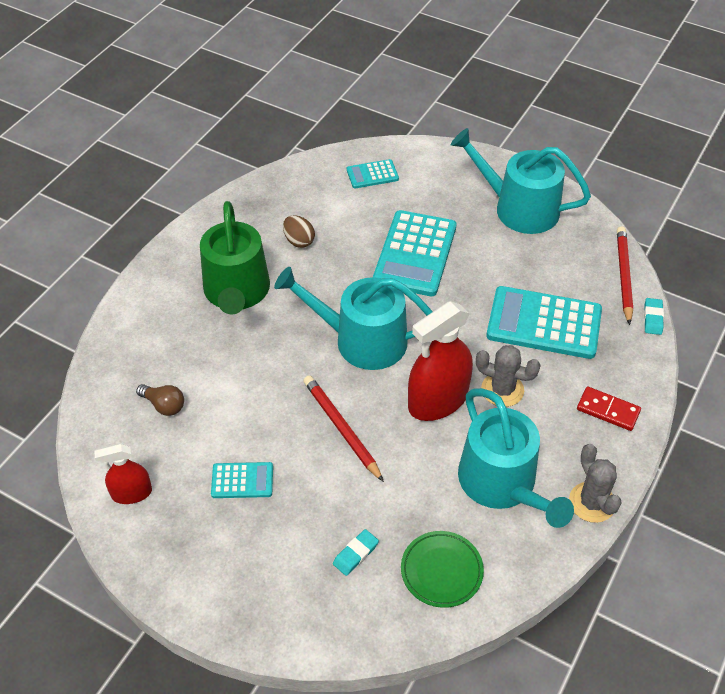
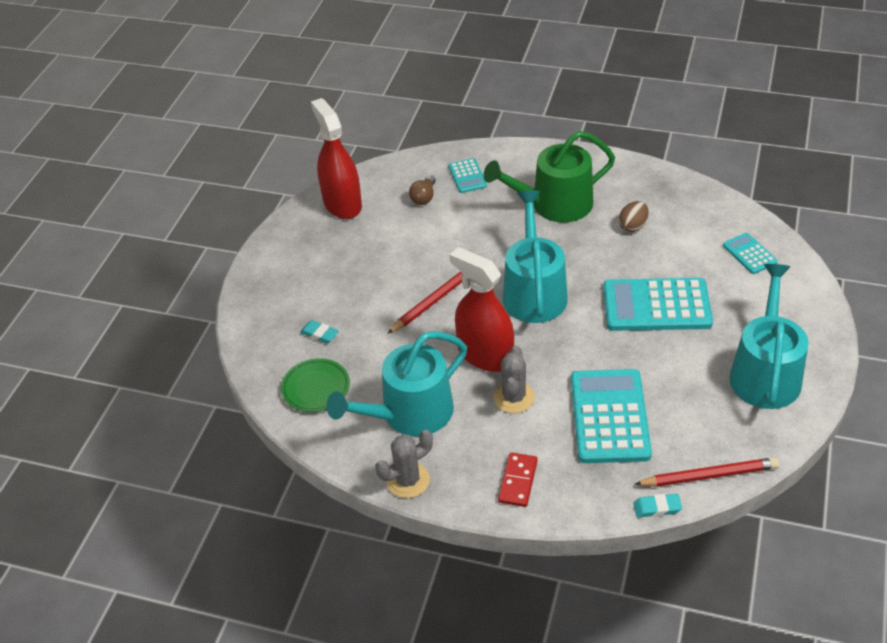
camera: 80 degrees right, 5 degrees down
(132, 493) = (342, 204): red spray bottle -> red spray bottle, size x1.80
(242, 480) = (368, 256): turquoise calculator -> turquoise calculator (467, 176)

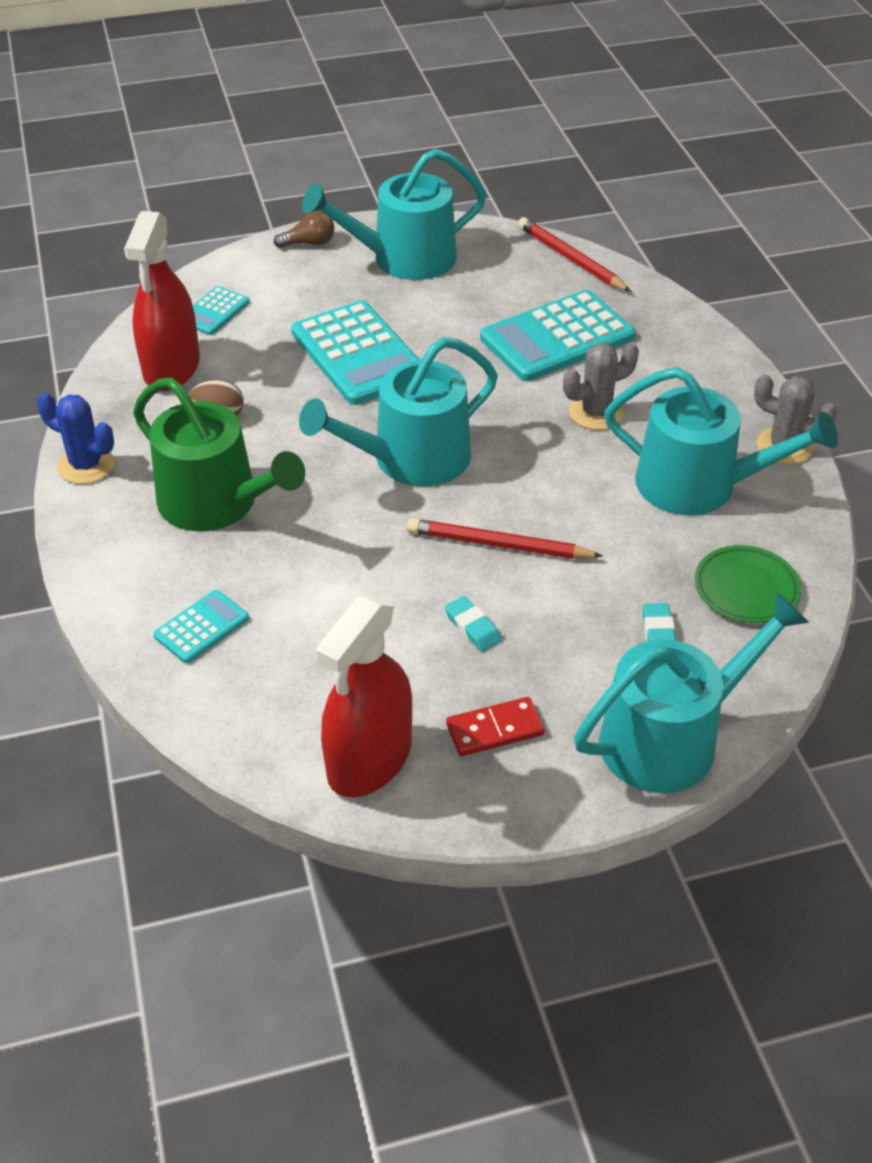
camera: 125 degrees left, 0 degrees up
(259, 306) = (670, 737): none -> turquoise watering can
(424, 197) = (287, 657): brown light bulb -> brown light bulb (309, 243)
(485, 355) = (553, 460): red spray bottle -> red spray bottle (172, 368)
(518, 481) = (701, 369): red domino -> red domino (494, 729)
(622, 166) = (86, 465): none -> blue cactus
(657, 508) = (639, 277): turquoise eraser -> turquoise eraser (472, 627)

